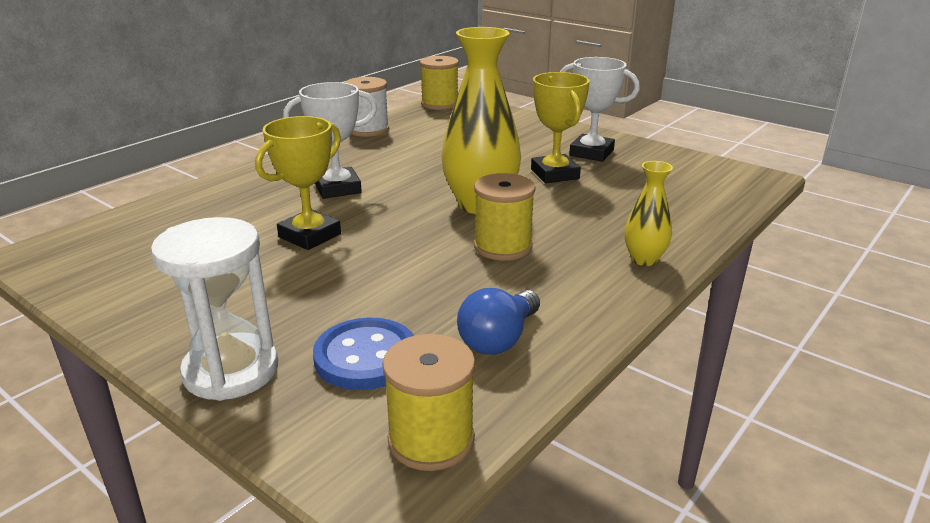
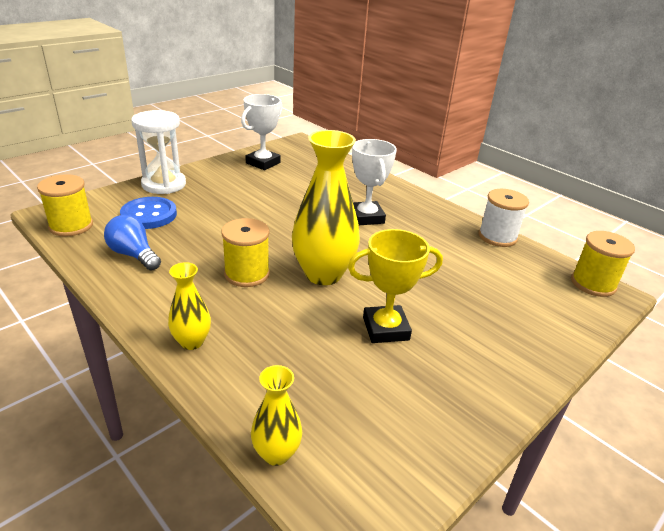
camera: 95 degrees right, 5 degrees up
(310, 235) = (293, 205): yellow trophy -> none
(591, 153) = (448, 371): white trophy -> white trophy (263, 163)
(732, 205) = (276, 453): none -> yellow vase

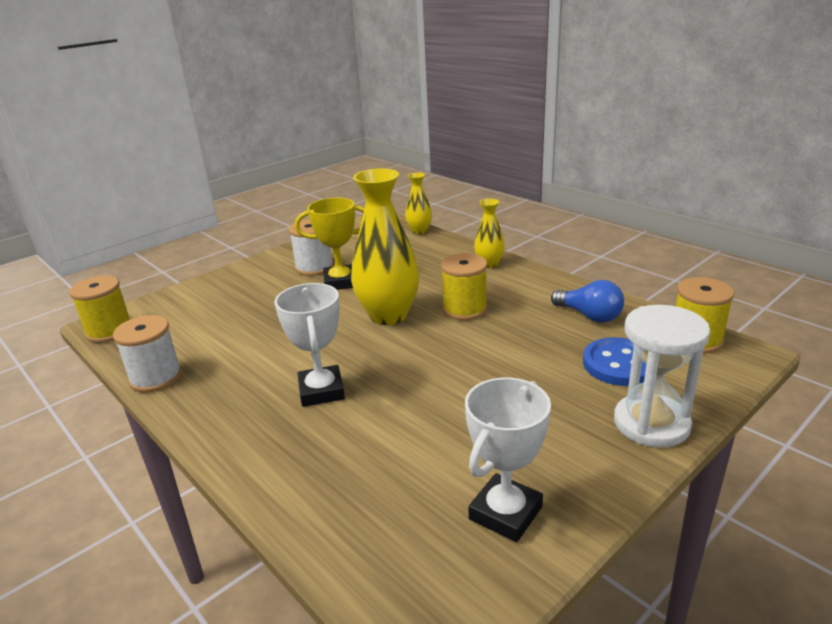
camera: 175 degrees left, 5 degrees down
(431, 363) = (314, 267): none -> white spool

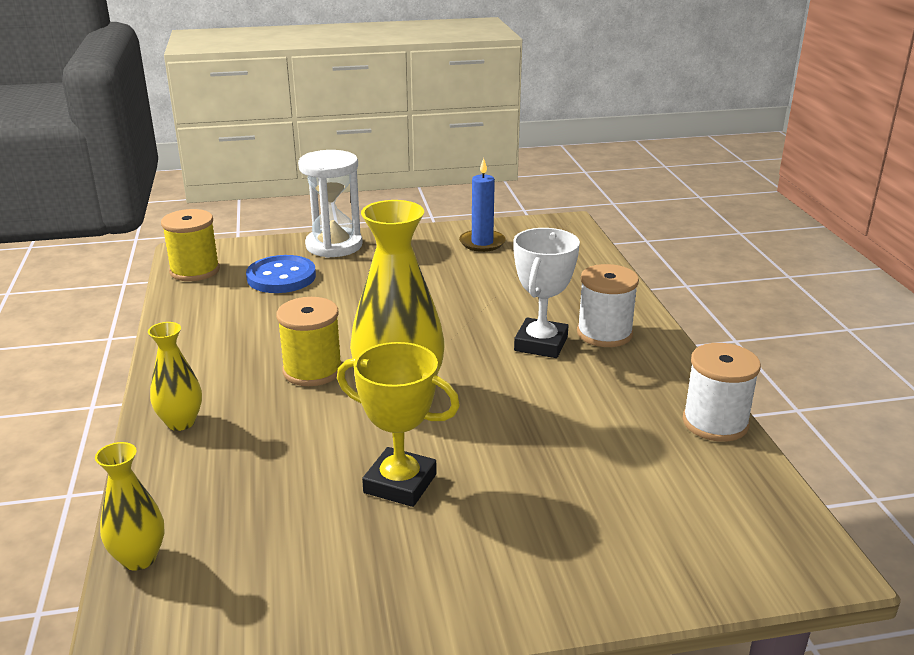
camera: 150 degrees left, 0 degrees up
(109, 331) = (797, 537): yellow spool -> none
(314, 267) = (408, 542): white spool -> white spool (604, 333)
(505, 513) = (482, 243): white trophy -> blue candle
(589, 316) = (221, 317): blue light bulb -> none

